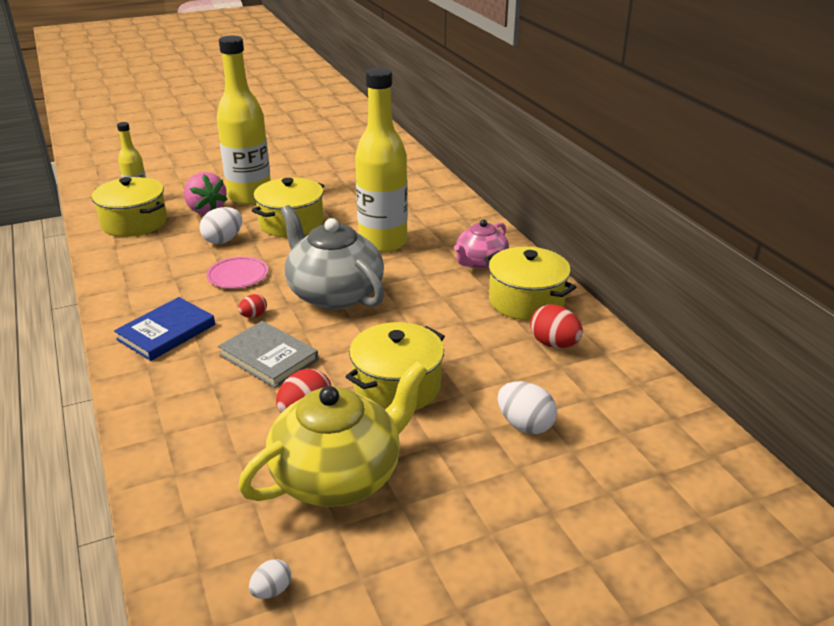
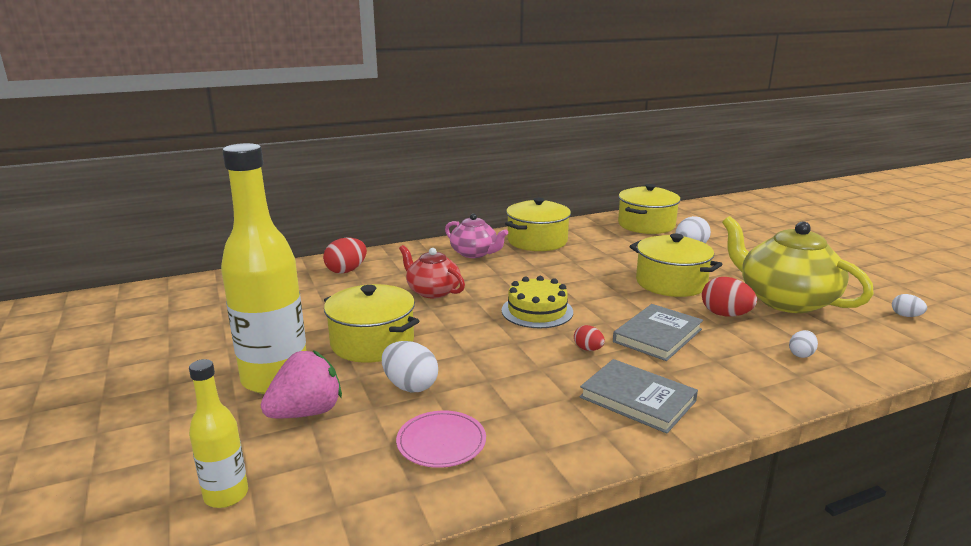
camera: 90 degrees left, 10 degrees down
(134, 222) = (327, 481): yellow pot -> yellow pot (646, 225)
(166, 332) = (637, 399): blue book -> grey book
(202, 448) = (801, 354): none -> white egg
(237, 275) = (503, 366): pink plate -> pink plate (441, 442)
(334, 293) = (537, 311): grey teapot -> yellow cake
(383, 242) = (432, 291): yellow bottle -> red teapot
(554, 344) = (594, 236): red egg -> red egg (346, 271)

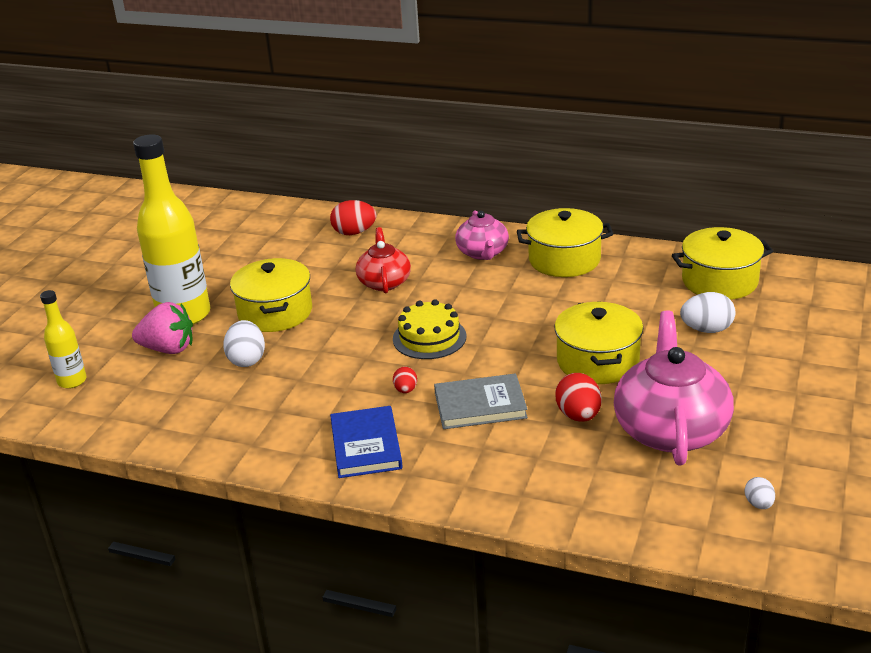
camera: 45 degrees right, 10 degrees up
(441, 442) = (206, 408): pink plate -> none
(637, 399) = (366, 445): grey book -> blue book
(785, 300) = (670, 429): yellow teapot -> pink teapot
(801, 354) = (563, 481): white egg -> none

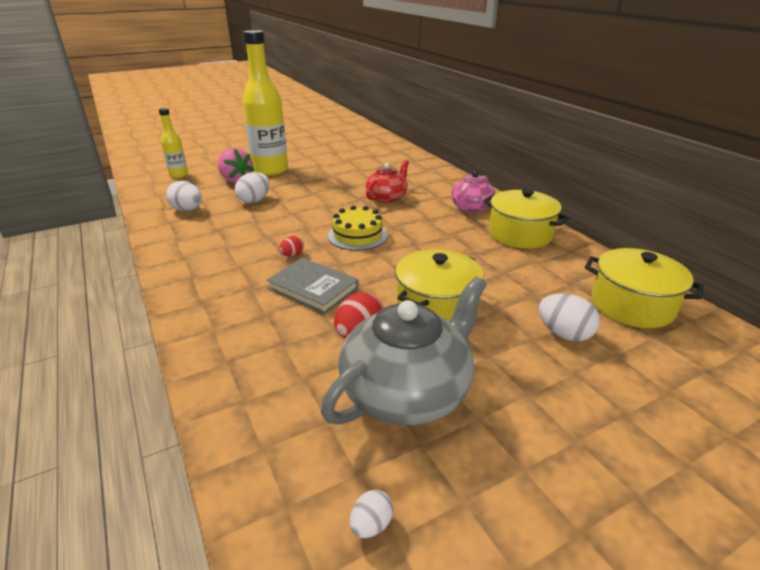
camera: 40 degrees right, 0 degrees up
(191, 411) = (187, 210): none -> white egg
(275, 312) = (308, 187): yellow pot -> none
(354, 232) = (415, 169): red egg -> none
(366, 445) = (216, 272): blue book -> none
(670, 429) = (407, 391): pink teapot -> grey teapot

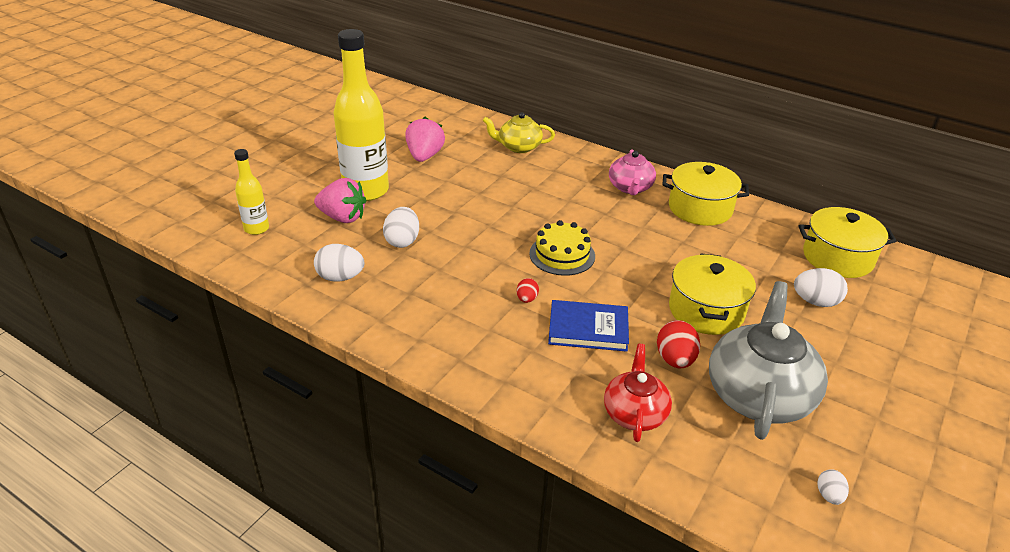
camera: 30 degrees left, 5 degrees up
(313, 288) = (588, 329): grey book -> blue book
(335, 160) = (424, 156): none -> pink strawberry
(387, 197) = (539, 196): red teapot -> red teapot (634, 413)
(410, 168) = (518, 147): none -> yellow teapot

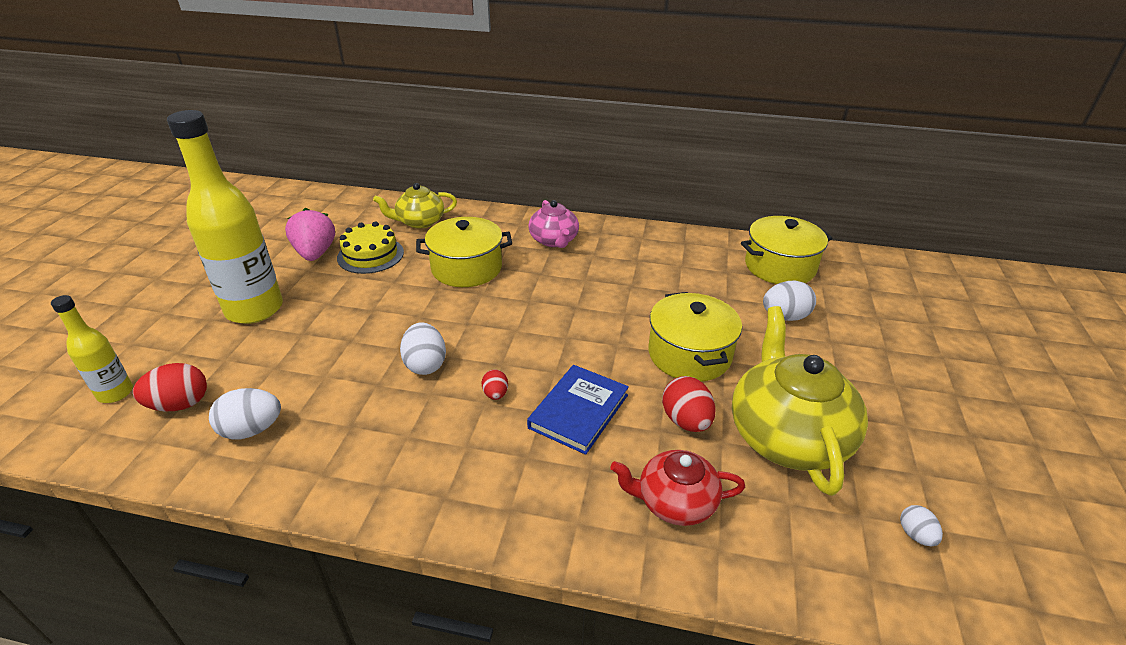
camera: 20 degrees left, 0 degrees up
(297, 247) = (180, 404): none -> red egg
(343, 217) = (233, 350): pink strawberry -> none
(402, 241) = (320, 361): white egg -> white egg (425, 364)
(562, 255) = (514, 330): yellow cake -> yellow cake (370, 255)
(588, 329) = (578, 411): blue book -> blue book turned 45 degrees counterclockwise
(634, 413) = (674, 502): red teapot -> red teapot turned 75 degrees counterclockwise
(700, 208) = (631, 246): yellow pot -> yellow pot (466, 268)
(759, 394) = (787, 435): grey teapot -> yellow teapot

